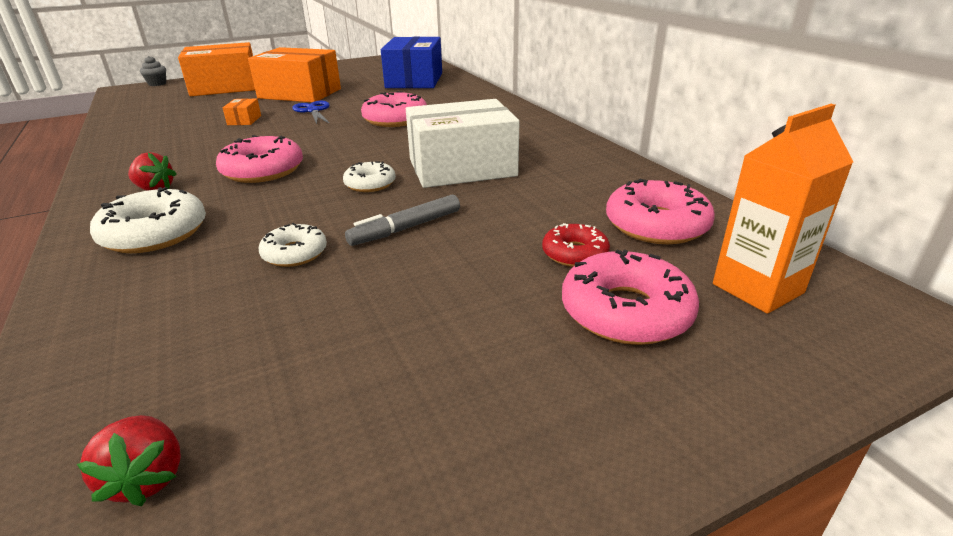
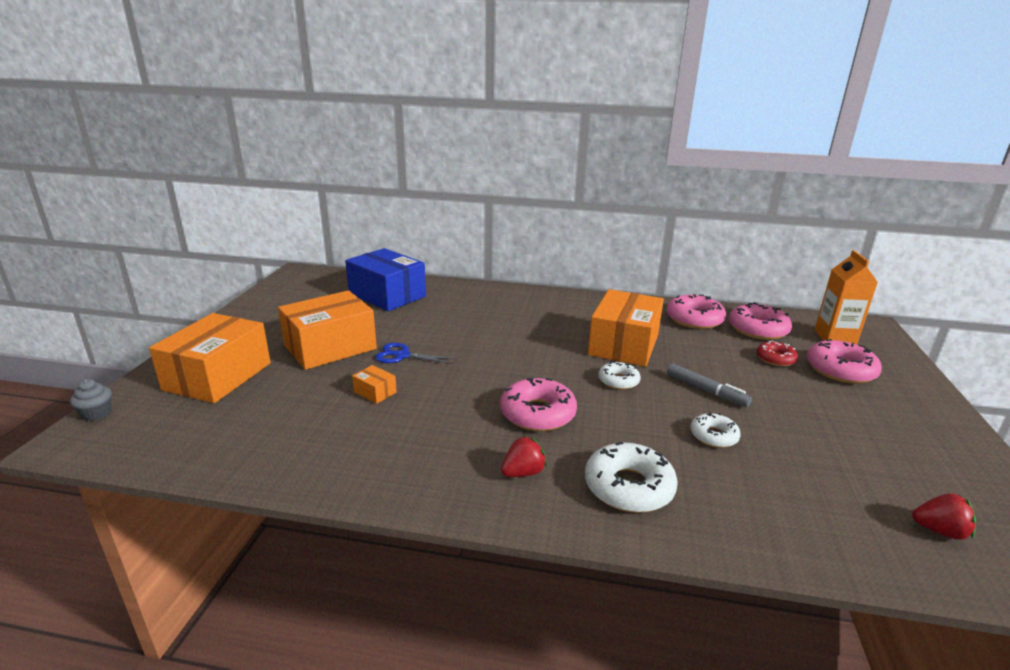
camera: 55 degrees left, 5 degrees down
(395, 119) = (486, 333): pink donut -> pink donut (694, 319)
(406, 228) = (706, 391): grey marker -> grey marker turned 45 degrees counterclockwise
(462, 168) = (624, 345): white box -> orange box

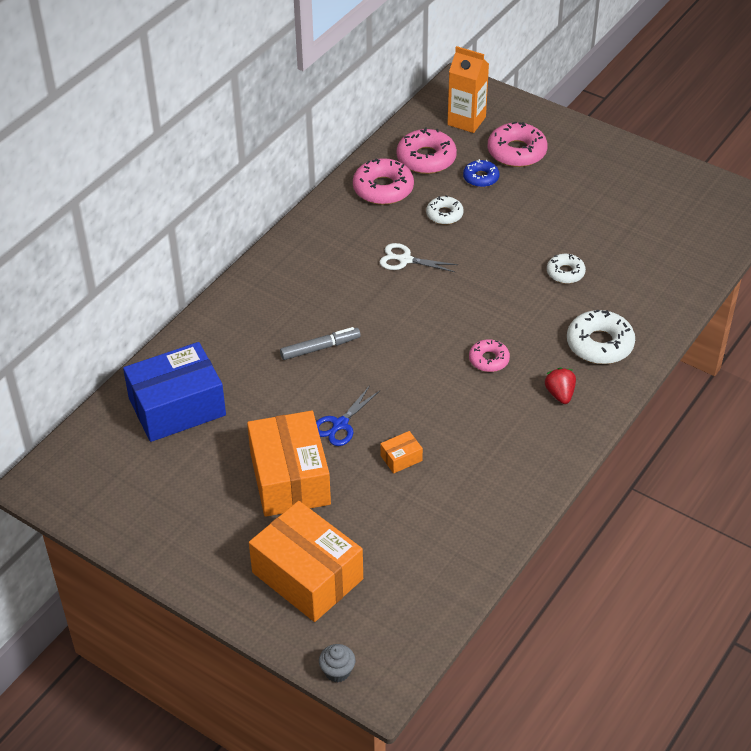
camera: 65 degrees left, 20 degrees up
(537, 413) = (489, 360): pink donut -> pink donut, size x0.60
(618, 381) = (465, 291): white donut -> white donut (444, 214)
(624, 345) = (405, 260): orange box -> white scissors
(706, 391) = (506, 245): grey marker -> grey marker (320, 348)
(775, 359) = (481, 178): red donut -> blue donut
(939, 531) = (696, 225): red strawberry -> none

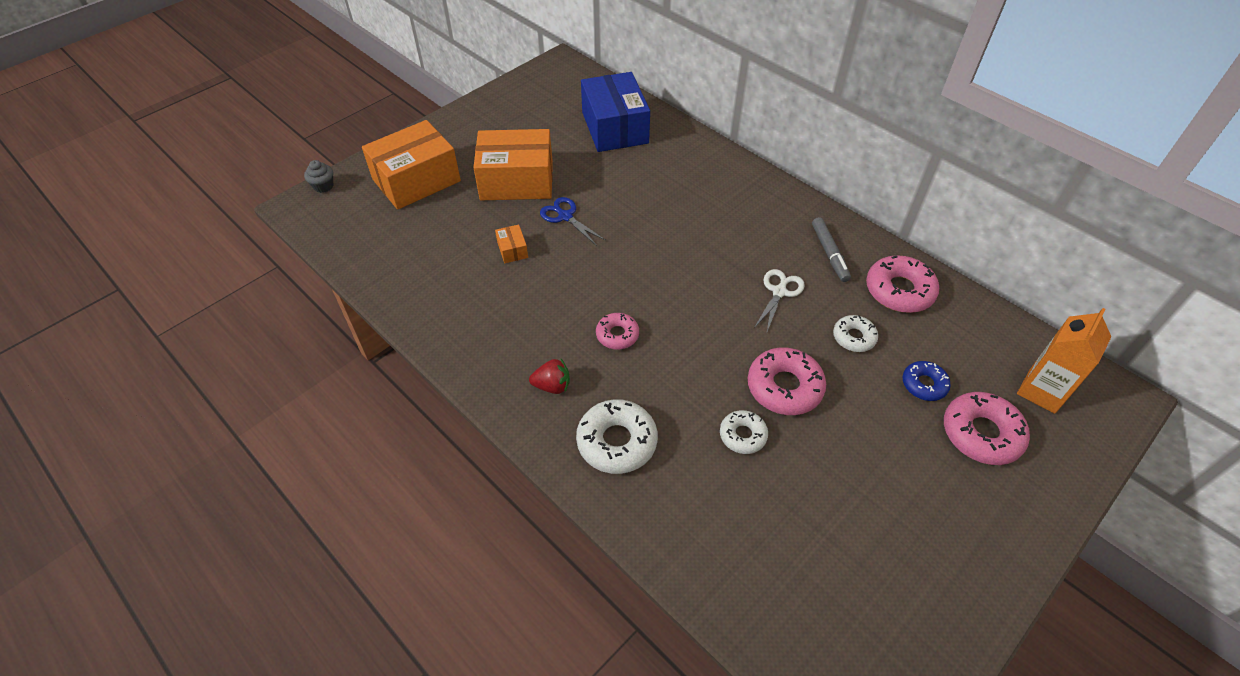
camera: 100 degrees right, 5 degrees up
(320, 348) = (663, 215): grey marker -> grey marker (829, 253)
(426, 158) = (958, 337): pink donut -> pink donut (784, 387)

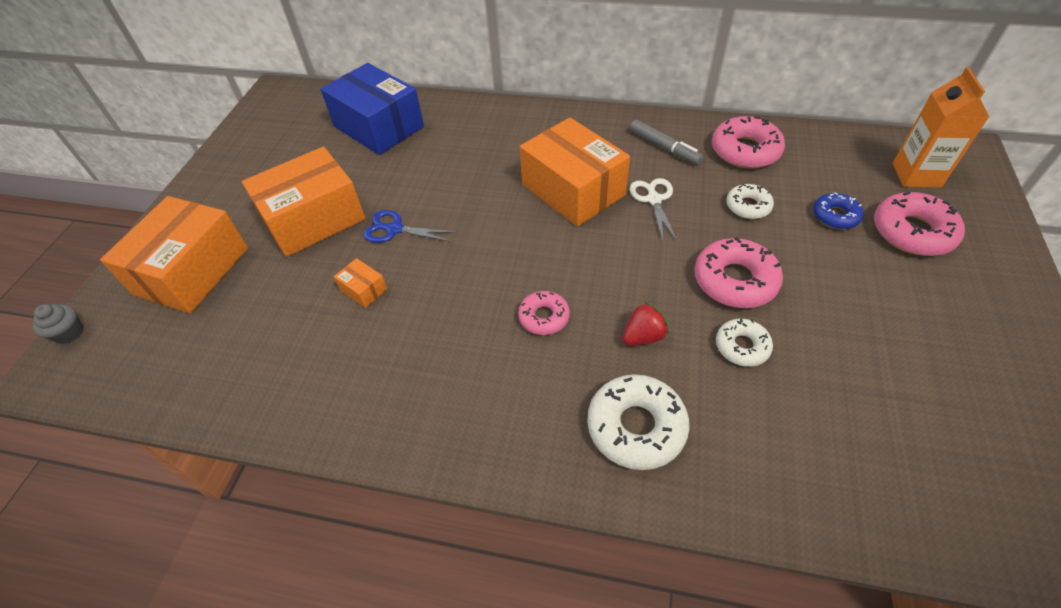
camera: 30 degrees left, 0 degrees up
(552, 386) = (521, 408): red strawberry -> red strawberry (643, 336)
(721, 251) = (573, 190): none -> orange box

